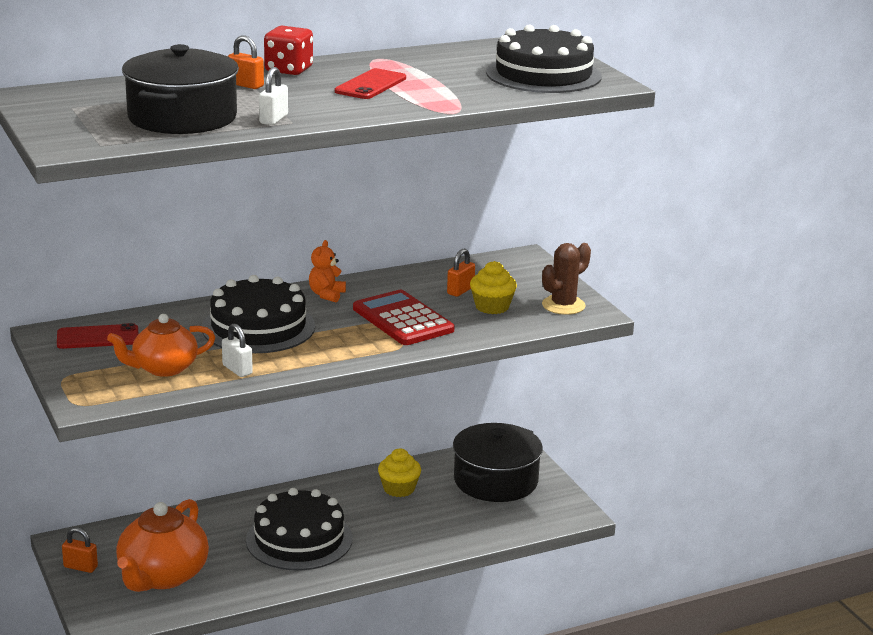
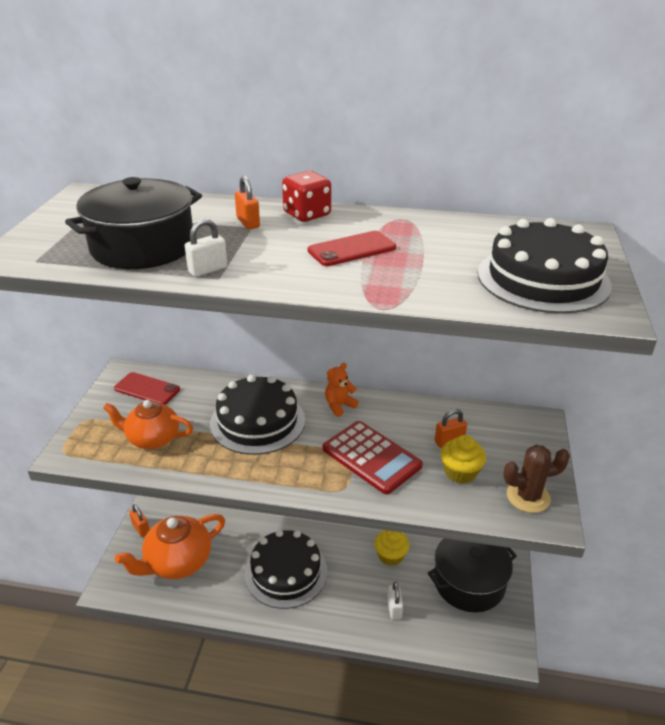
camera: 35 degrees right, 10 degrees up
(237, 370) = (197, 462): white padlock -> white padlock (394, 608)
(402, 319) = (371, 457): red calculator -> red calculator turned 135 degrees clockwise

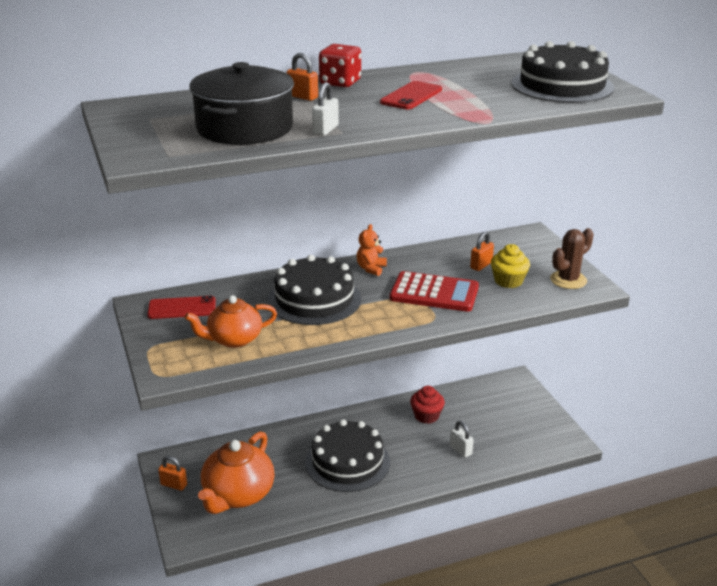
camera: 30 degrees left, 5 degrees down
(390, 556) = (426, 416): yellow cupcake -> red cupcake
(469, 582) = (503, 409): black pot -> none

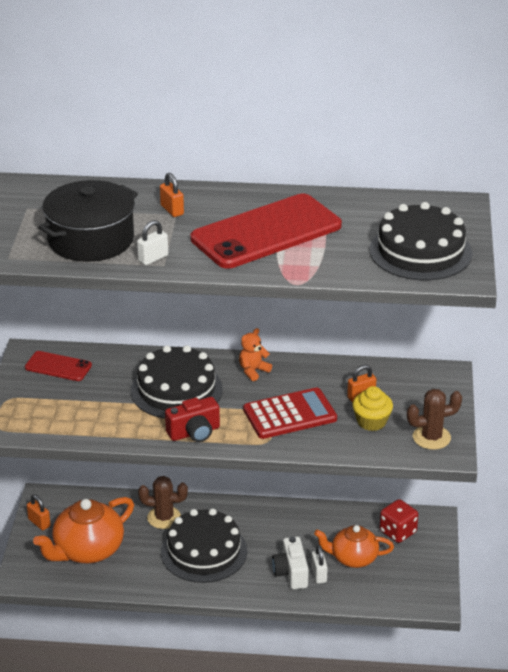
camera: 25 degrees right, 5 degrees up
(234, 339) = (79, 411): orange teapot -> orange teapot (353, 558)
(291, 444) = (164, 518): none -> brown cactus
(340, 83) = (221, 198): red dice -> red dice (397, 532)
(362, 328) = (194, 433): none -> red camera
(411, 96) = (266, 232): red phone -> red phone, size x2.07
(426, 416) = (312, 530): red cupcake -> none
(434, 293) = (289, 414): red calculator -> red calculator turned 60 degrees counterclockwise
(436, 456) = (291, 573): none -> white camera

